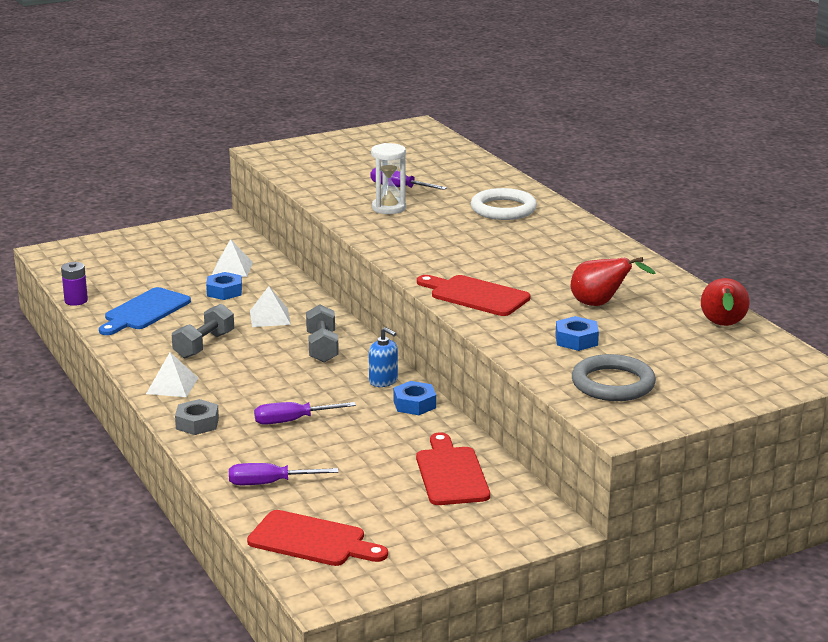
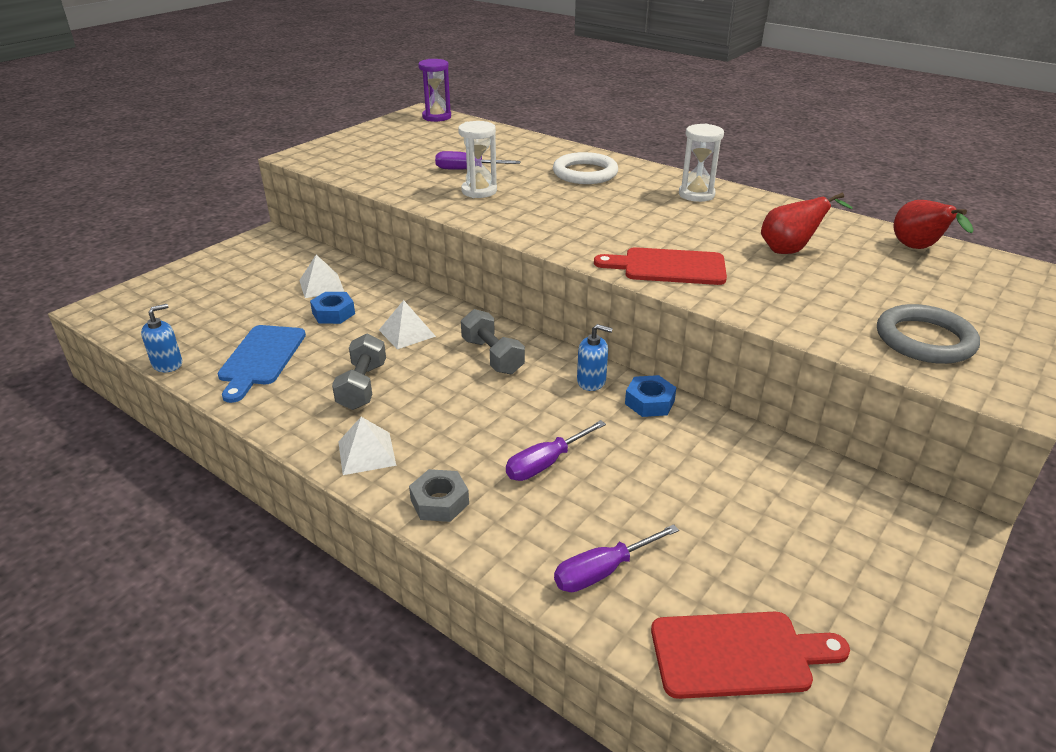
camera: 25 degrees left, 10 degrees up
(76, 301) = (167, 364): purple battery -> blue soap dispenser
(426, 133) = (436, 117): none -> purple hourglass
(451, 473) = (778, 485): red cutting board -> none
(576, 340) = (823, 295): blue nut -> none
(583, 245) = (696, 194): none -> white hourglass

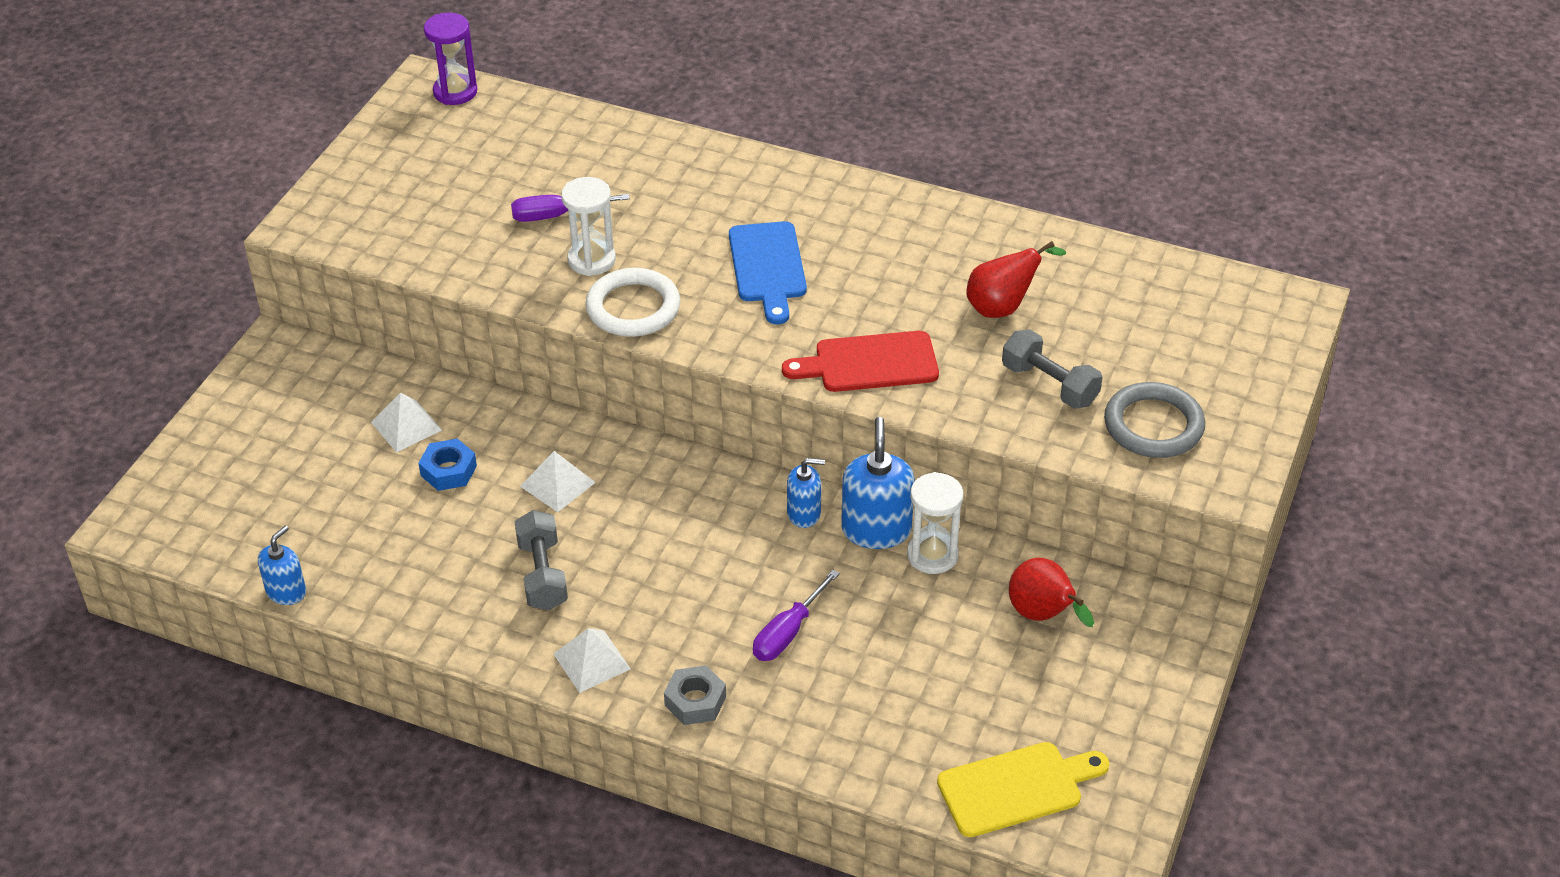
camera: 15 degrees left, 10 degrees up
(260, 358) = (397, 560): blue cutting board -> blue cutting board (767, 267)
(492, 356) = (677, 499): grey dumbbell -> grey dumbbell (1049, 384)
(585, 173) = (718, 195): white ring -> white ring (633, 308)
(603, 571) = (880, 738): purple screwdriver -> none
(649, 402) = (876, 529): blue nut -> blue soap dispenser
(696, 194) = (874, 217): white hourglass -> white hourglass (932, 555)
(738, 654) = (1016, 788): red cutting board -> yellow cutting board
(918, 249) = (1146, 277): red pear -> red pear (1043, 616)

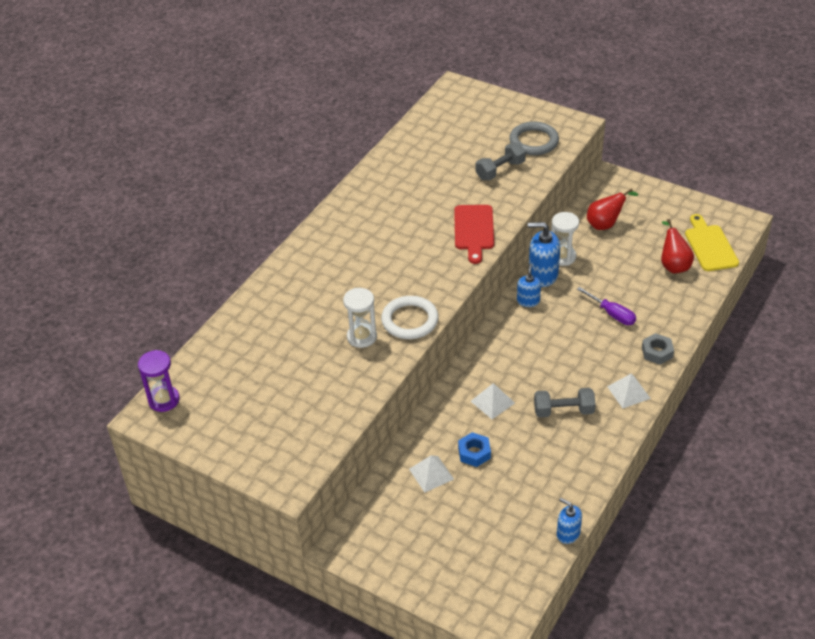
camera: 80 degrees left, 0 degrees up
(556, 215) = (314, 352): purple screwdriver -> none
(767, 267) = (386, 262): blue cutting board -> none
(1003, 307) = (439, 179): red pear -> red pear (673, 265)

